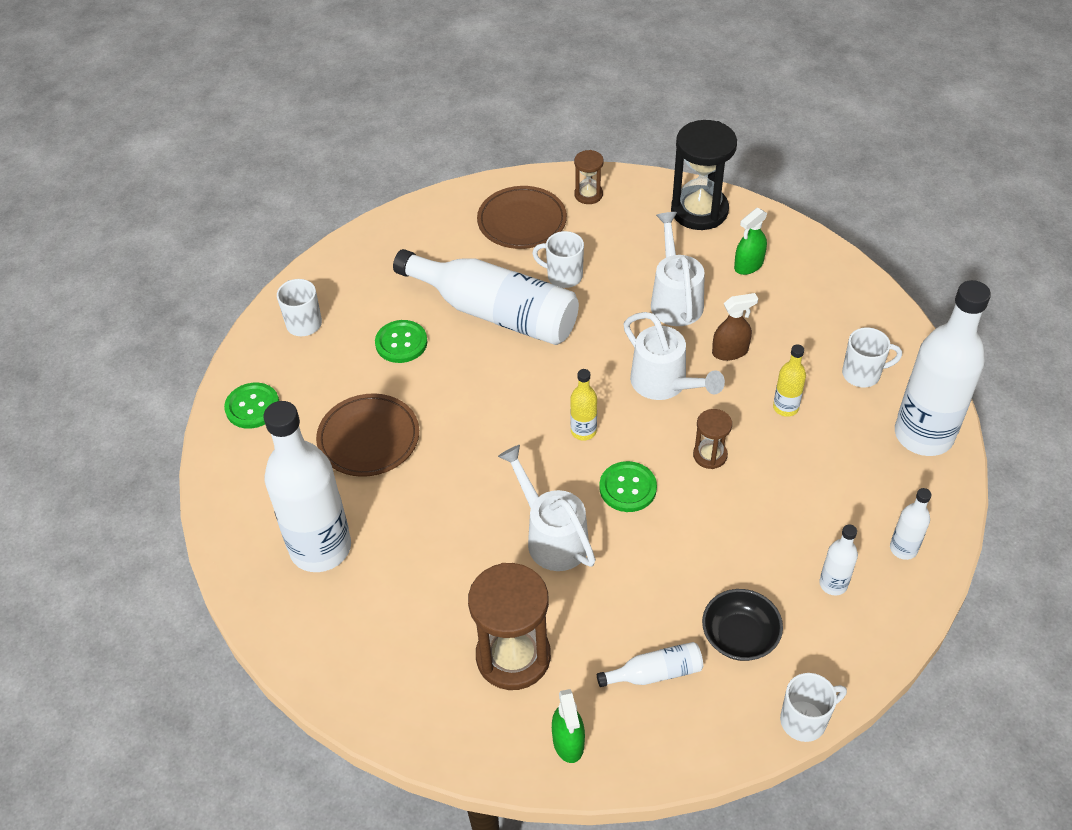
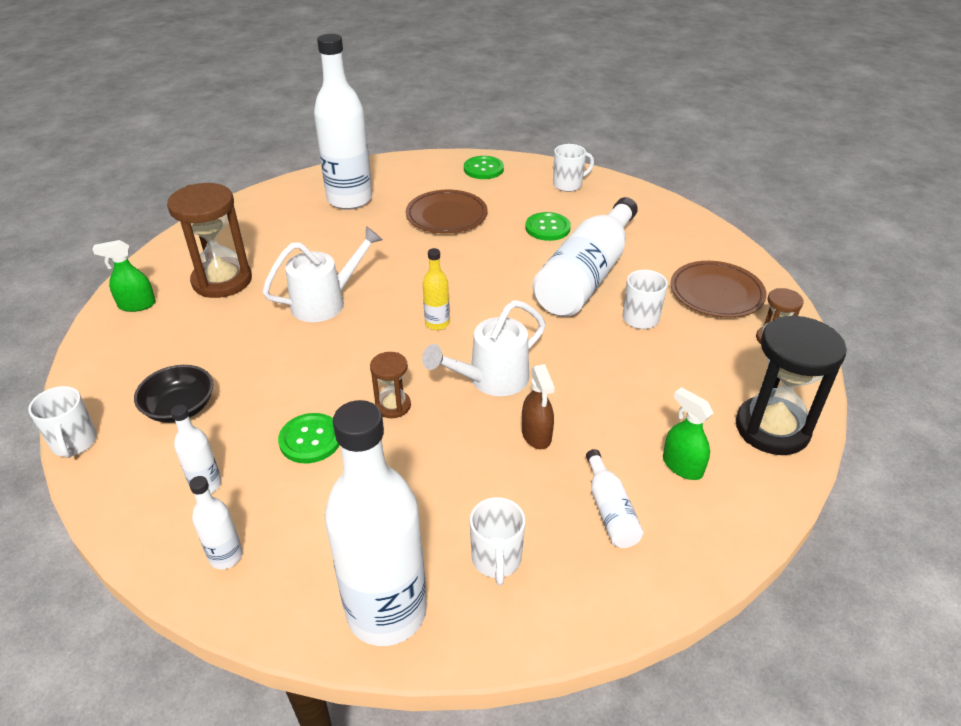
camera: 90 degrees right, 10 degrees down
(628, 488) = (366, 347): green button -> green button (310, 439)
(655, 673) = (170, 353): white bottle -> white bottle (610, 510)
(675, 299) = (615, 396): white watering can -> none
(785, 407) = (449, 474): yellow bottle -> none

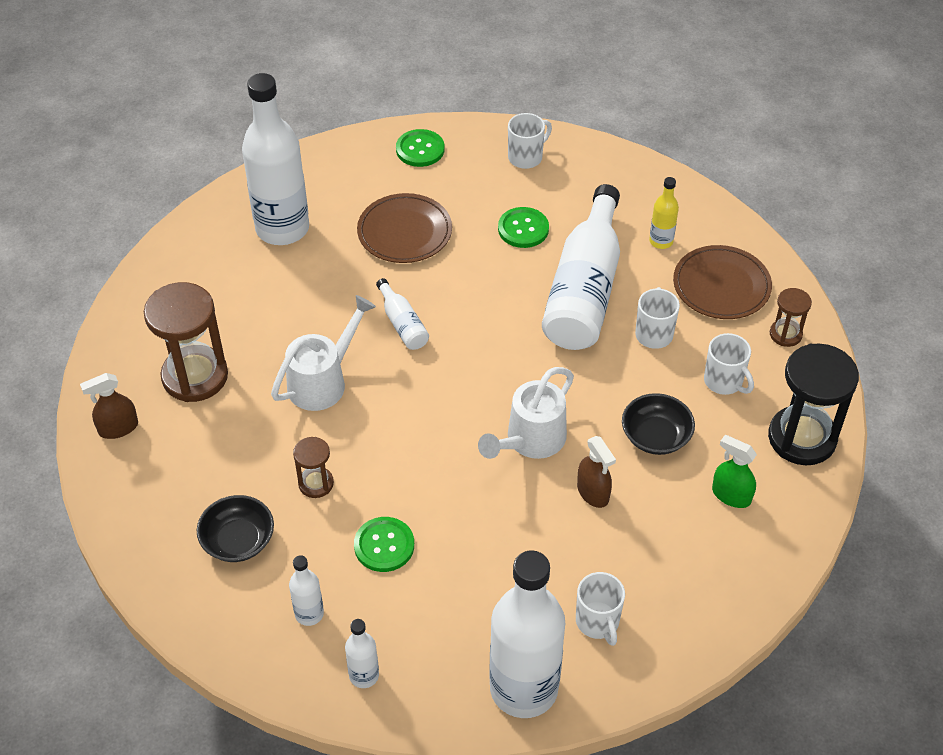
camera: 15 degrees left, 10 degrees up
(74, 443) = (155, 602): white mug -> white mug (724, 381)
(137, 305) = (118, 428): green spray bottle -> brown spray bottle
(393, 406) = (447, 491): brown hourglass -> brown hourglass (316, 483)
(437, 323) = (451, 384): yellow bottle -> yellow bottle (661, 241)
(610, 510) = (680, 553): white bottle -> white bottle (402, 323)
(617, 398) = (656, 436): none -> black bowl

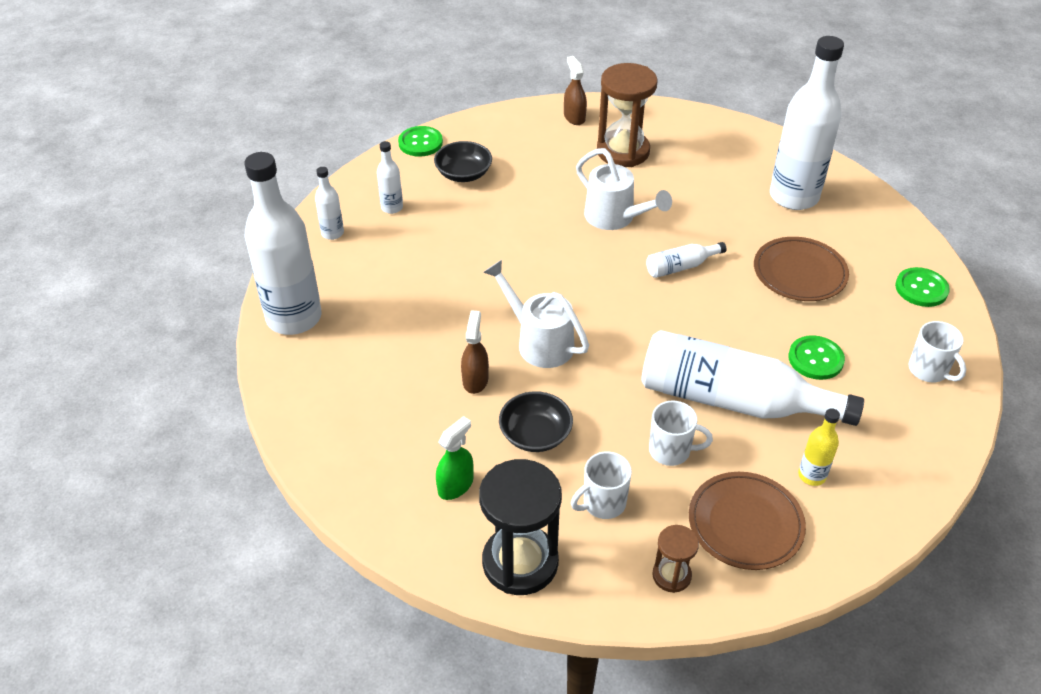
camera: 95 degrees right, 5 degrees down
(316, 483) = (510, 212): brown hourglass -> none
(384, 545) = (444, 247): green button -> green button (420, 143)
(593, 492) = (475, 380): brown spray bottle -> brown spray bottle turned 120 degrees clockwise
(598, 622) = (341, 369): white mug -> none

